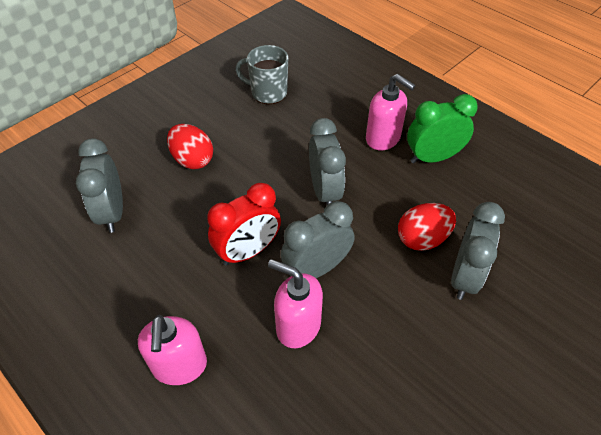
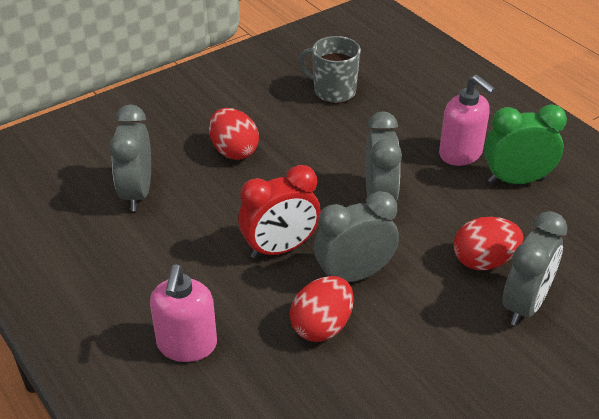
camera: 10 degrees right, 10 degrees down
(298, 326) = (322, 326): pink soap dispenser -> red egg

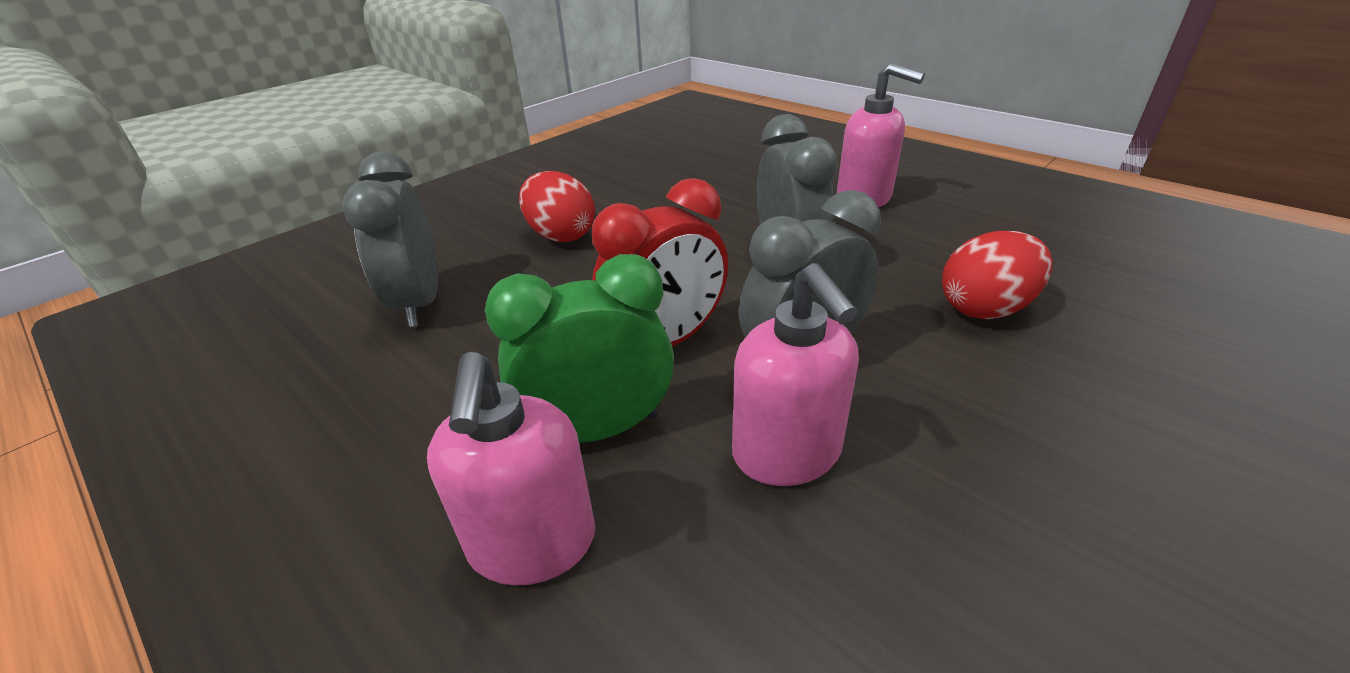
camera: 10 degrees left, 5 degrees down
(322, 326) = (787, 454): red egg -> pink soap dispenser
(333, 91) = (673, 165): grey mug -> none
(516, 180) = (953, 214): green clock -> green clock (598, 429)
(525, 305) = (1095, 357): grey clock -> none

